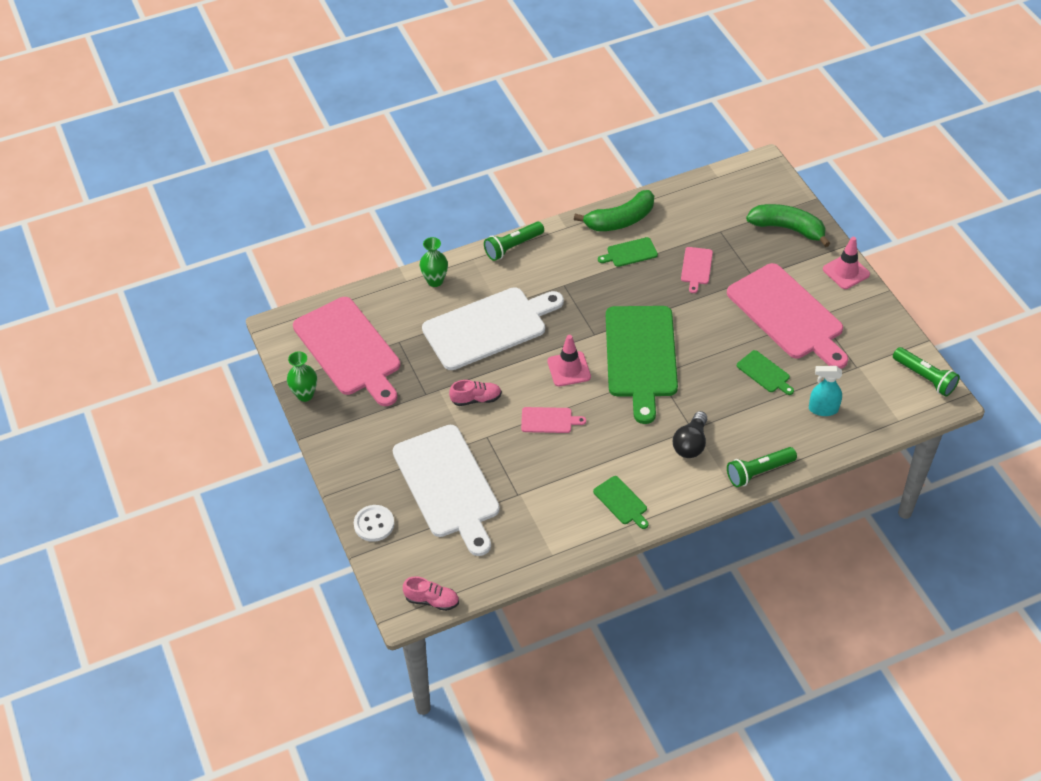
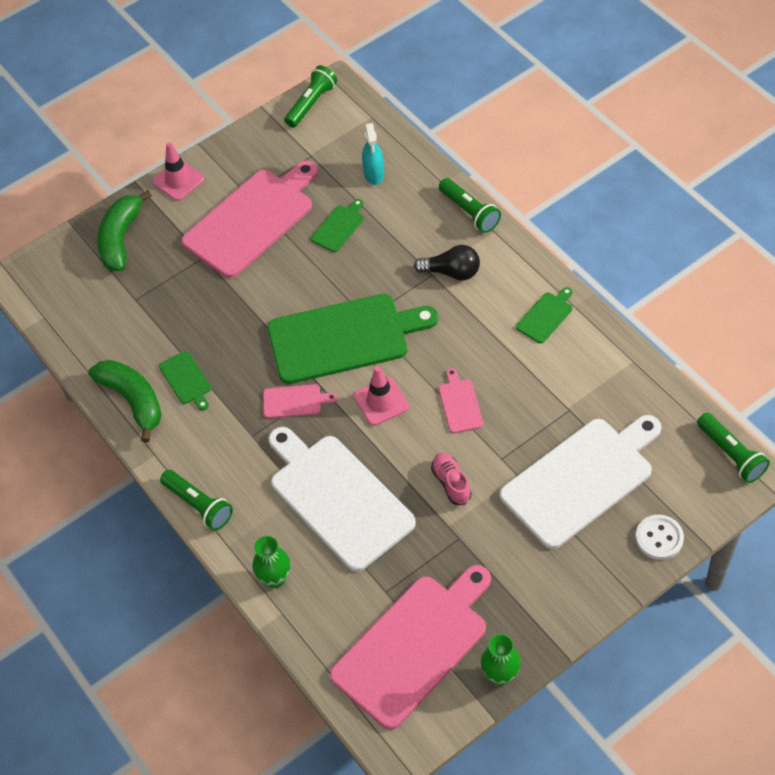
camera: 100 degrees left, 5 degrees up
(432, 600) = (731, 454): pink shoe -> green flashlight
(696, 267) = (198, 311): pink cutting board -> pink cutting board (295, 401)

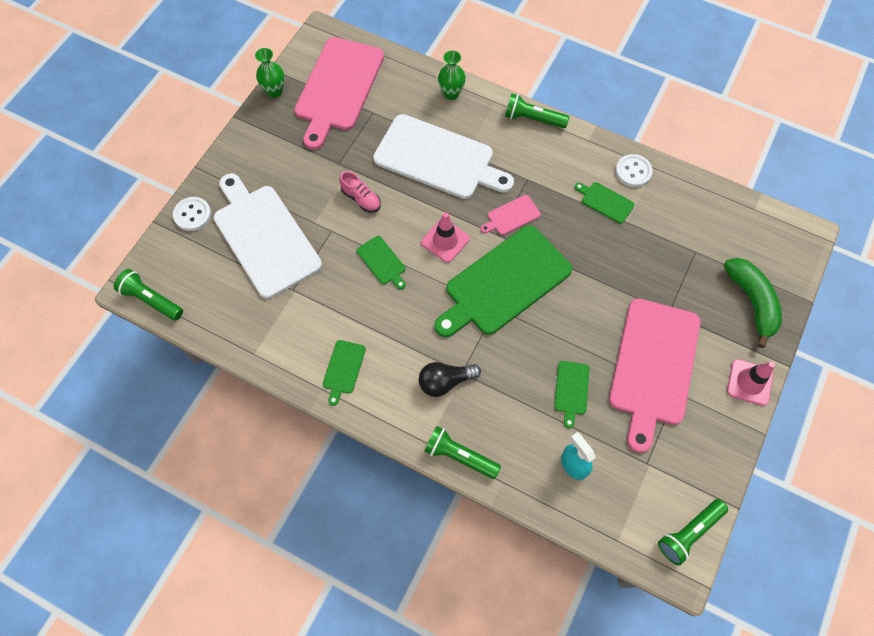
camera: 150 degrees right, 10 degrees up
(133, 400) = (633, 171): green banana -> white button
(311, 104) = (689, 533): green flashlight -> green flashlight turned 45 degrees clockwise
(460, 404) = (382, 262): pink cutting board -> green cutting board
(581, 479) = (264, 237): white cutting board -> white cutting board turned 120 degrees clockwise

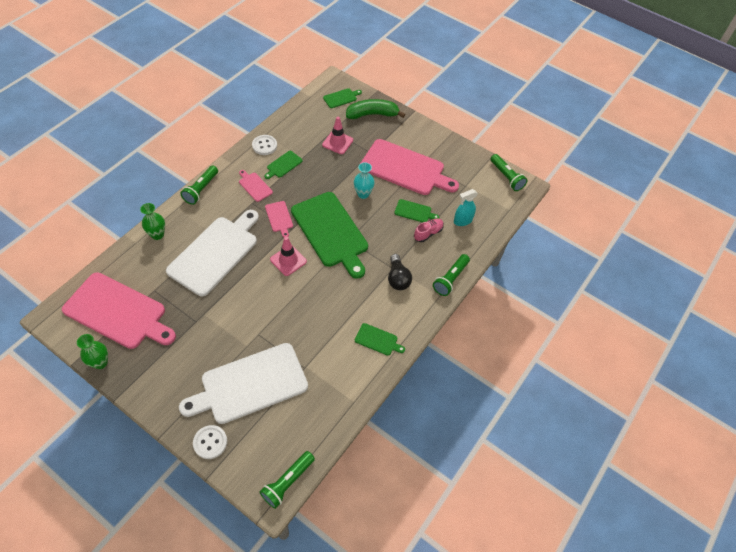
camera: 85 degrees left, 10 degrees down
(361, 199) = (235, 309): pink shoe -> pink shoe (428, 233)
(382, 262) = (295, 303): green cutting board -> green cutting board (341, 98)
(557, 176) = (254, 186): none -> pink cutting board
(584, 313) = (363, 194): none -> turquoise vase
(749, 382) = (422, 129): pink traffic cone -> pink traffic cone (337, 142)

